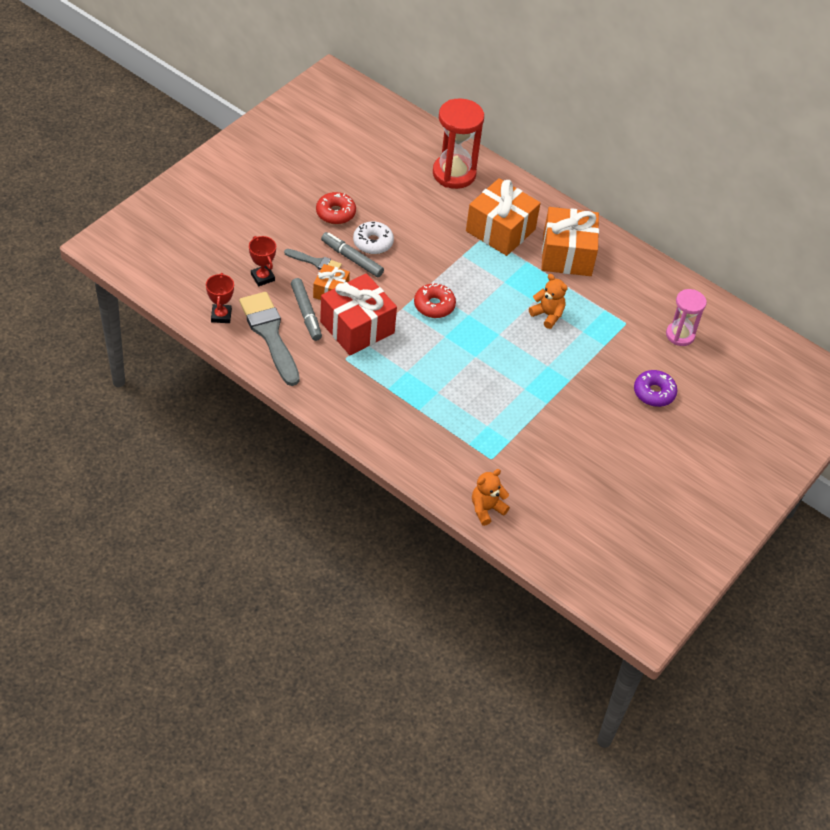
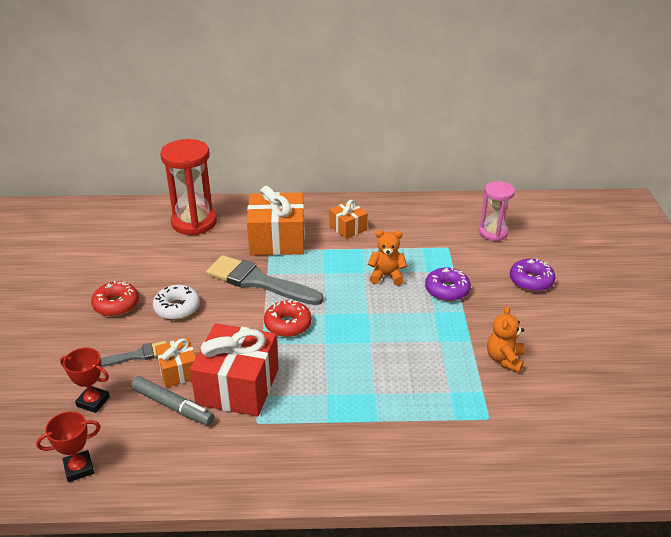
camera: 35 degrees left, 15 degrees down
(221, 316) = (79, 468): red trophy -> red trophy turned 75 degrees counterclockwise
(270, 335) = (154, 451): grey brush -> grey brush (259, 282)
(352, 259) = (170, 332): grey marker -> none
(486, 509) = (543, 468): orange teddy bear -> orange teddy bear (504, 359)
(567, 255) = (348, 228): orange gift -> orange gift, size x0.54
(578, 356) = (447, 290): none -> purple donut

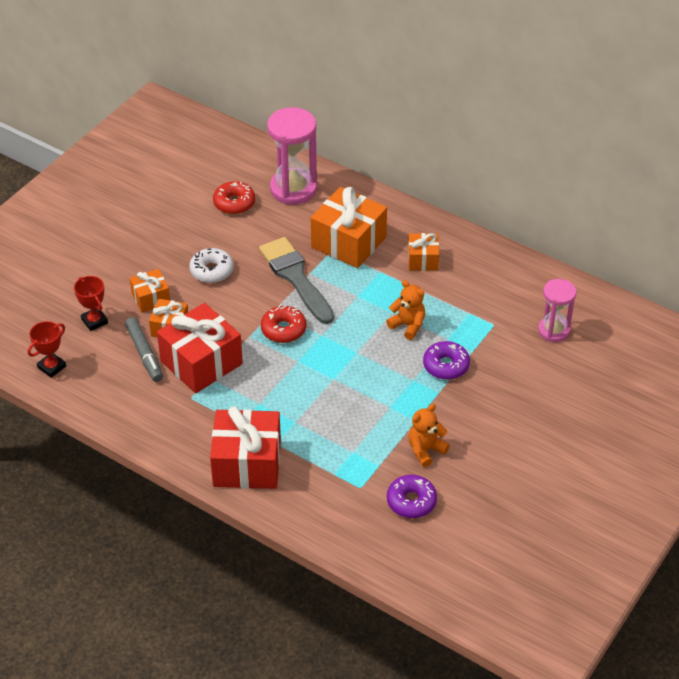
camera: 35 degrees right, 10 degrees up
(79, 468) = (52, 367): red trophy -> red trophy turned 60 degrees counterclockwise
(116, 305) = (169, 244): red donut -> red donut (234, 203)
(137, 355) = (151, 298): grey brush -> orange gift
(194, 222) = (293, 189): red hourglass -> pink hourglass
(369, 454) = (247, 463): none -> red gift
(531, 281) = (532, 395): purple donut -> purple donut (411, 501)

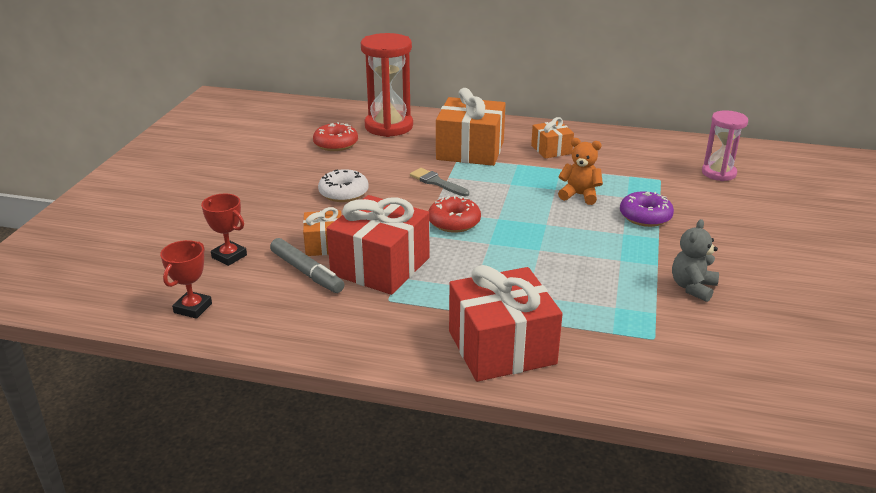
camera: 20 degrees left, 15 degrees down
(151, 298) = (287, 225): orange gift -> none
(293, 189) = (389, 126): pink hourglass -> red hourglass
(296, 278) = (437, 182): grey brush -> grey brush, size x0.52
(411, 501) = (723, 338): purple donut -> none
(425, 450) = (692, 287): orange teddy bear -> grey teddy bear

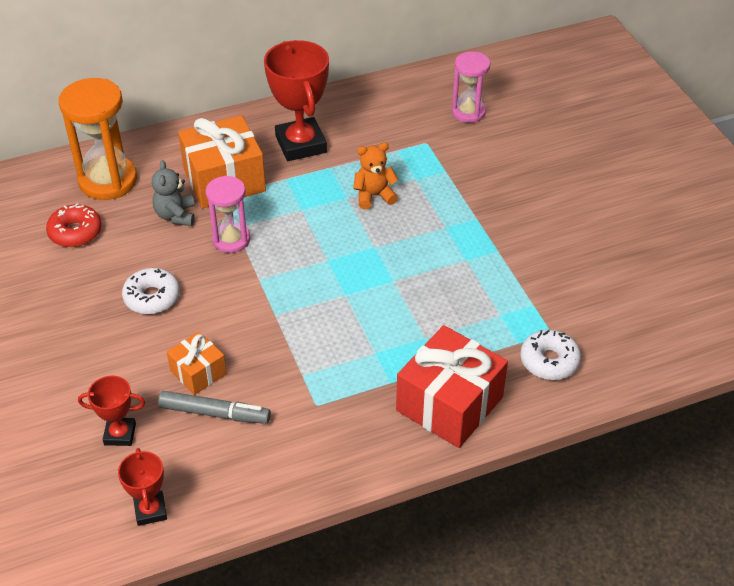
camera: 35 degrees left, 15 degrees up
(380, 266) = (274, 371): red gift -> none
(389, 126) = (108, 181): red hourglass -> orange hourglass
(437, 182) = (231, 240): grey brush -> pink hourglass
(454, 222) = (292, 284): red donut -> none
(551, 150) = (301, 144): orange gift -> red trophy
(631, 358) = (549, 361): none -> white donut
(645, 216) = (448, 197): purple donut -> none
(692, 287) = (540, 263): grey teddy bear -> grey teddy bear (176, 215)

